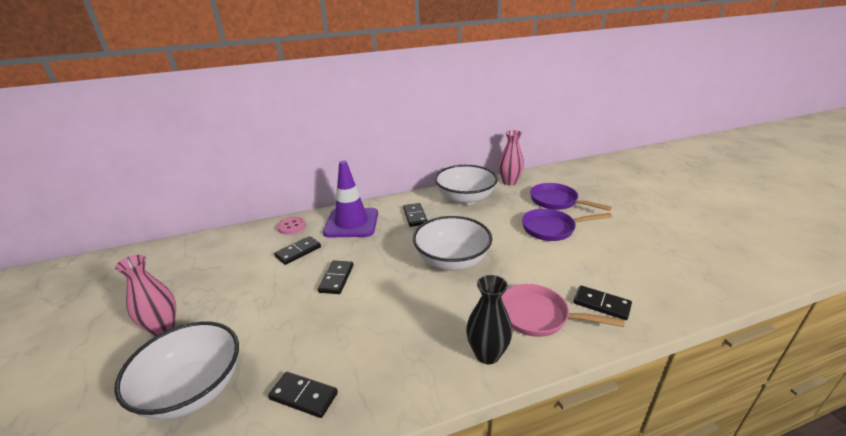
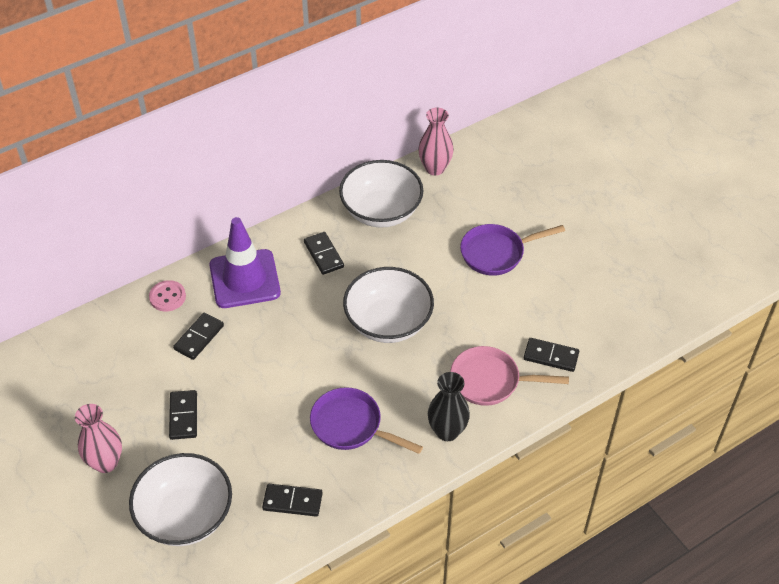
camera: 15 degrees left, 20 degrees up
(336, 278) = (264, 369): black domino -> black domino (183, 416)
(556, 201) = (499, 201): purple pan -> purple pan (351, 425)

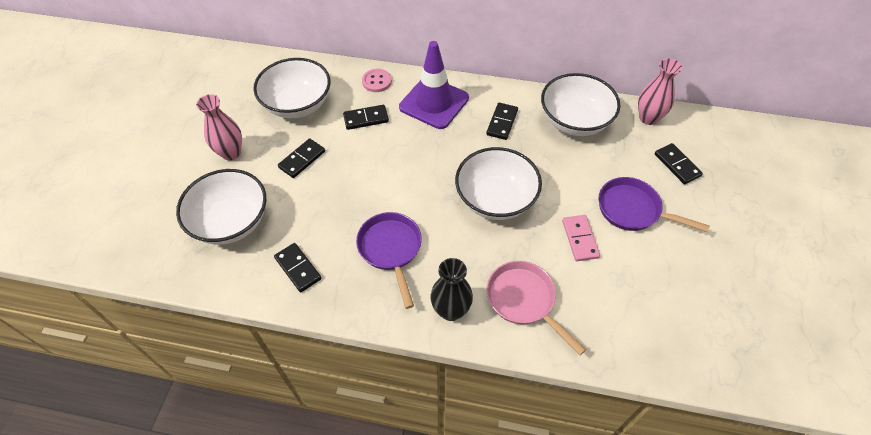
camera: 45 degrees right, 5 degrees up
(115, 372) = (297, 104): none -> white bowl
(482, 304) = (579, 239): none -> pink domino
(551, 356) = (593, 321): black domino -> black domino (677, 165)

